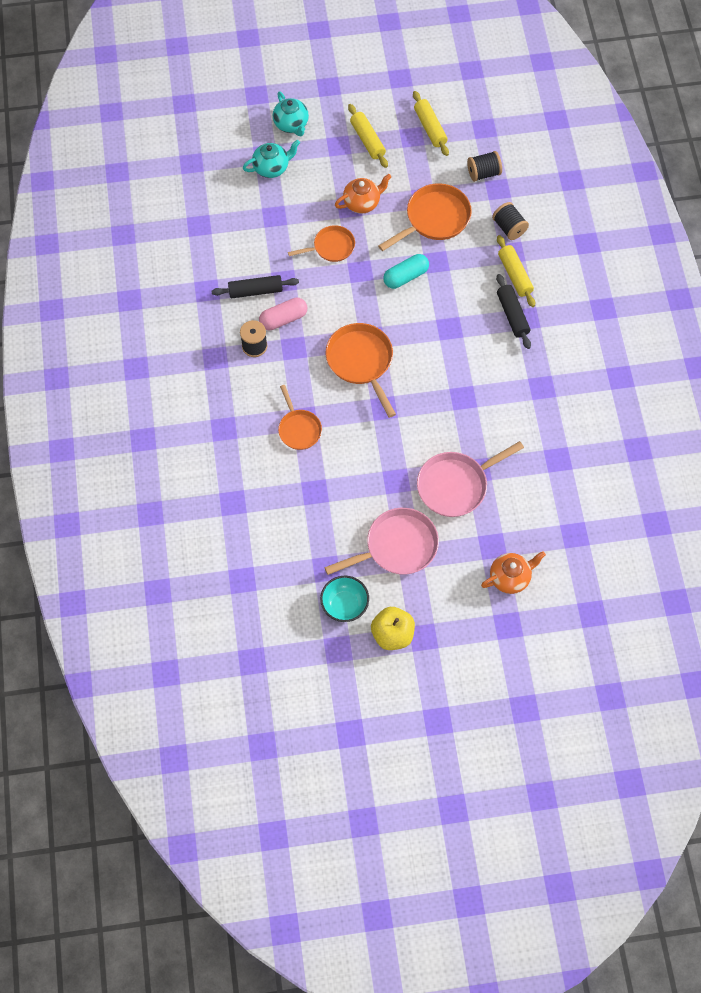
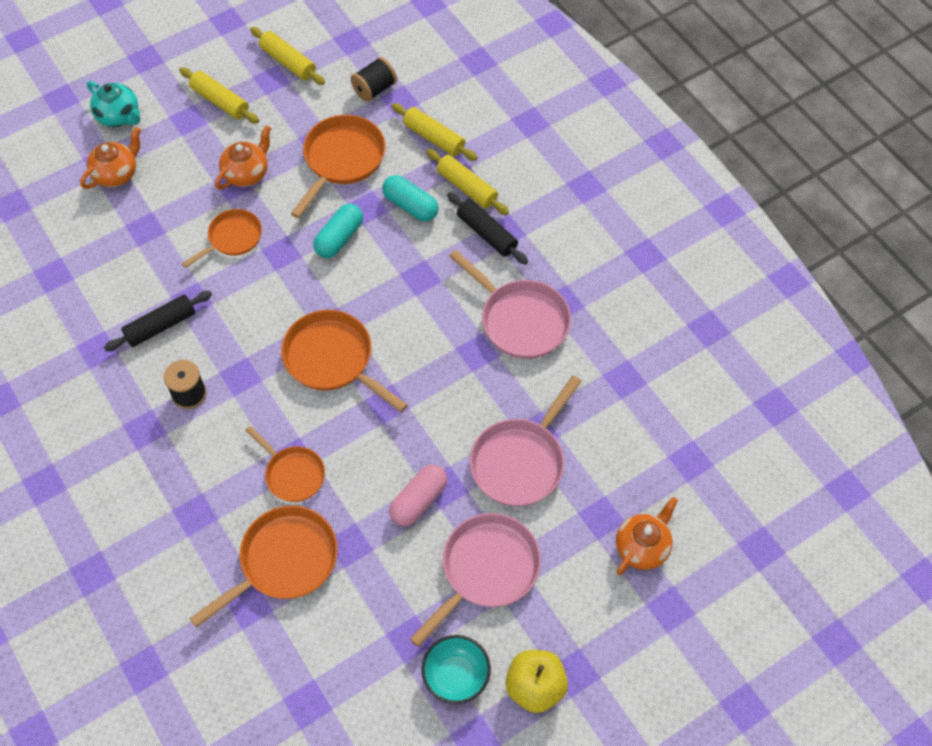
camera: 25 degrees left, 5 degrees down
(267, 484) = (283, 561): none -> orange pan
(272, 167) = (117, 174): turquoise teapot -> orange teapot
(283, 319) = (211, 346): pink capsule -> pink capsule (418, 501)
(467, 272) = (410, 206): none -> turquoise capsule
(505, 387) = (520, 320): none -> pink pan
(509, 228) = (434, 138): black spool -> yellow rolling pin

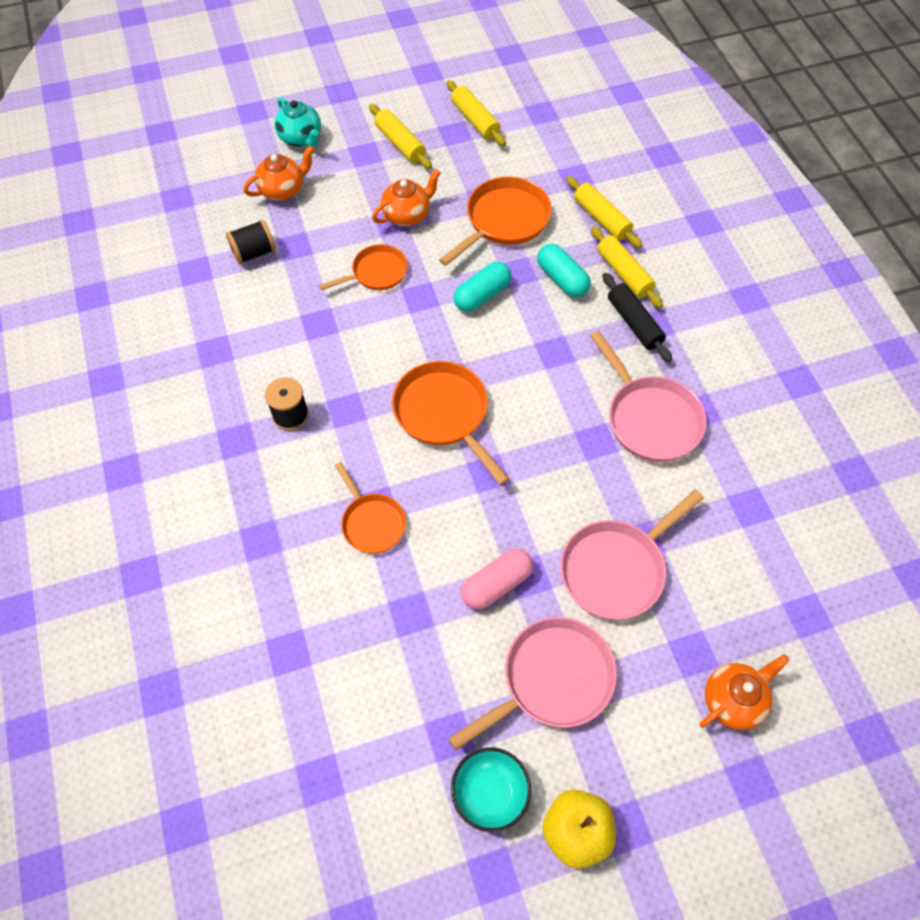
camera: 15 degrees right, 0 degrees up
(161, 326) = (282, 342): black rolling pin -> none
(283, 561) = (337, 614): orange pan -> none
(374, 89) = (553, 161): black spool -> black spool (254, 253)

